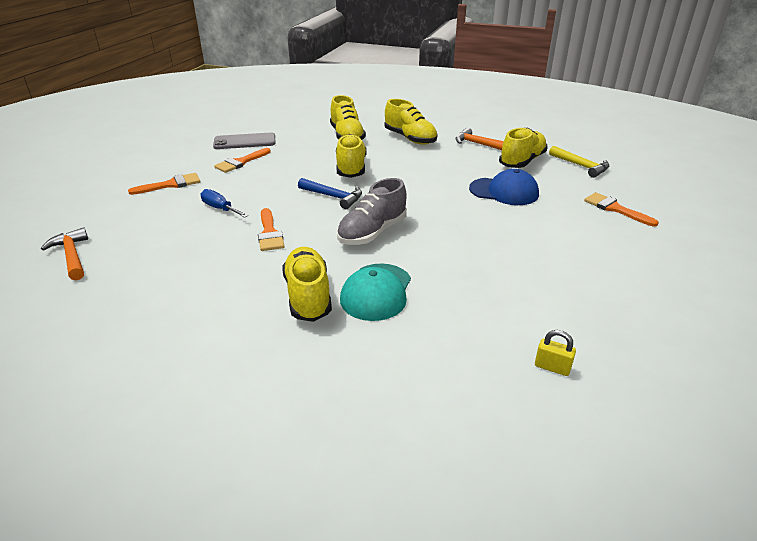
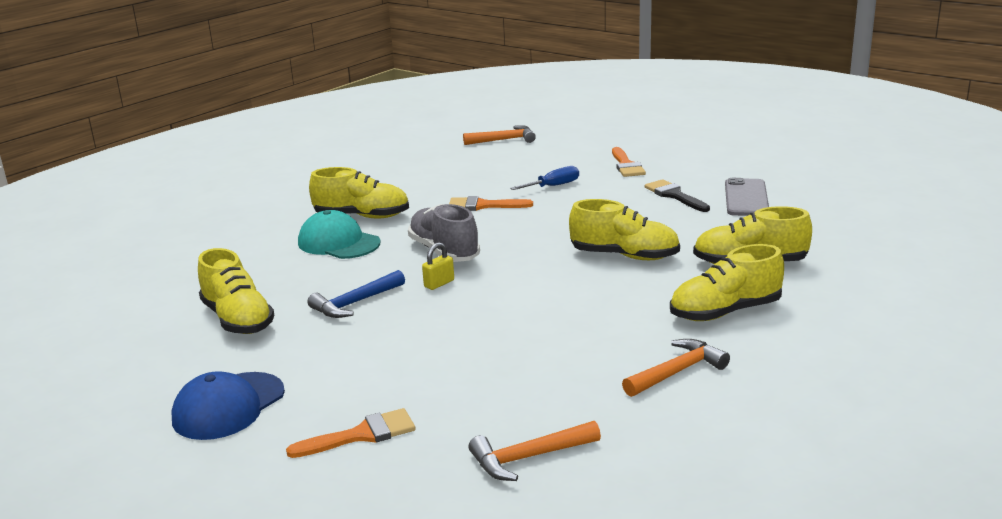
camera: 110 degrees right, 10 degrees down
(241, 162) = (675, 195): orange brush -> black brush
(333, 197) = (544, 239): blue hammer -> blue hammer (355, 303)
(504, 192) = (482, 352): blue cap -> blue cap (228, 406)
(522, 161) = (581, 398): yellow shoe -> yellow shoe (237, 319)
(552, 367) = (163, 298): yellow padlock -> yellow padlock (439, 283)
(581, 166) = (529, 458): yellow hammer -> orange hammer

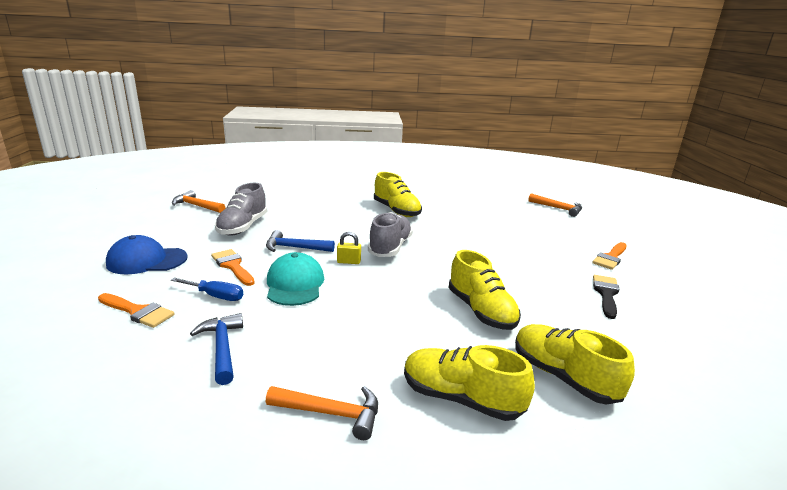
camera: 45 degrees right, 0 degrees up
(237, 319) = (243, 227): yellow shoe -> grey shoe
(338, 243) = (357, 217): turquoise cap -> turquoise cap (295, 284)
(483, 205) = (466, 236): orange brush -> orange brush (233, 266)
(510, 399) = (222, 348): none -> blue hammer
(529, 458) = (142, 391): orange hammer -> orange hammer (197, 206)
(553, 186) = (531, 246): blue screwdriver -> blue screwdriver (215, 296)
(746, 198) = (666, 328): grey phone -> none

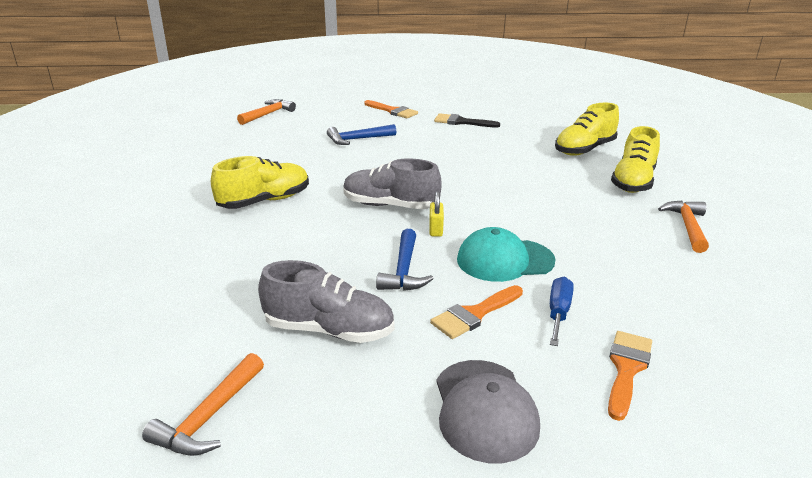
camera: 90 degrees left, 5 degrees up
(147, 260) = (484, 410): blue cap -> grey cap
(222, 348) = (650, 288): blue hammer -> blue hammer (358, 139)
(481, 311) = (512, 167): yellow shoe -> none

